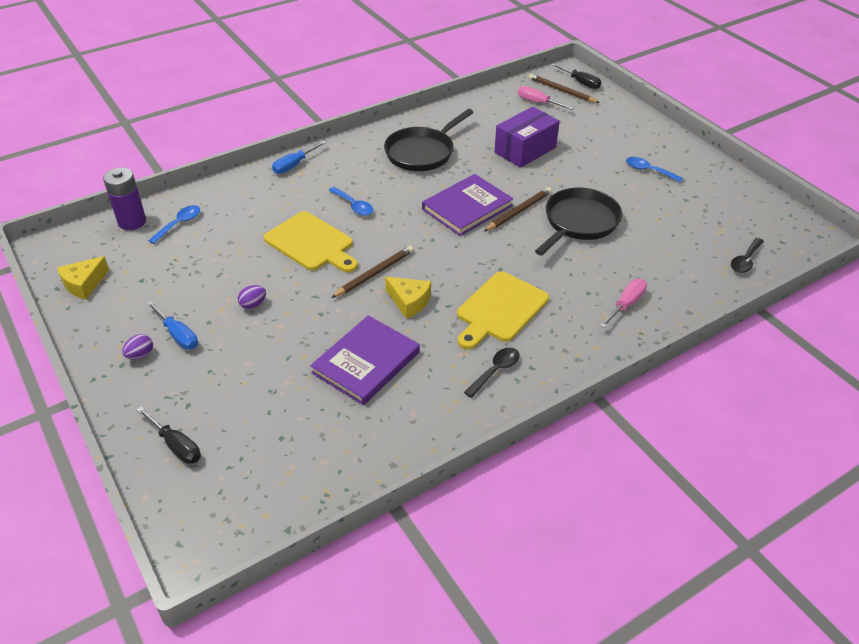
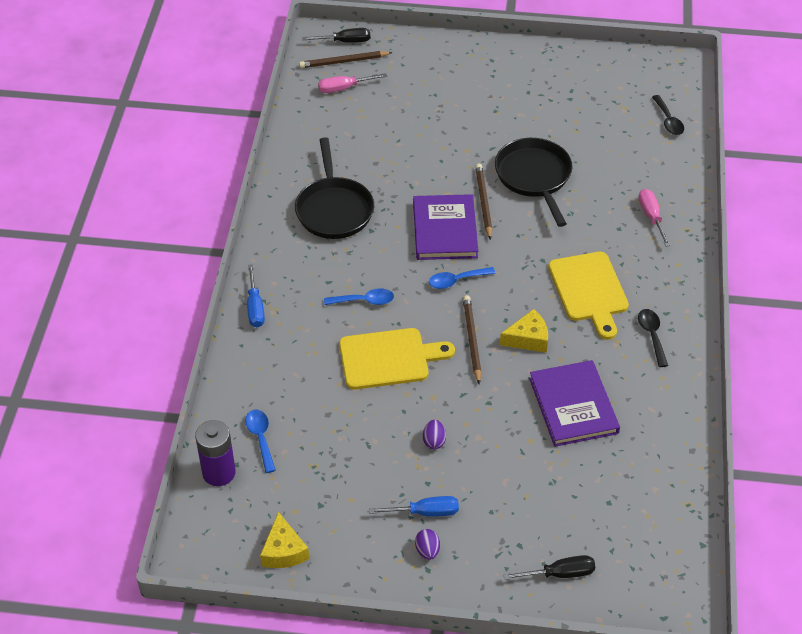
camera: 50 degrees left, 5 degrees up
(525, 150) = (404, 143): purple box -> none
(649, 171) = (513, 92): blue spoon -> blue spoon (456, 280)

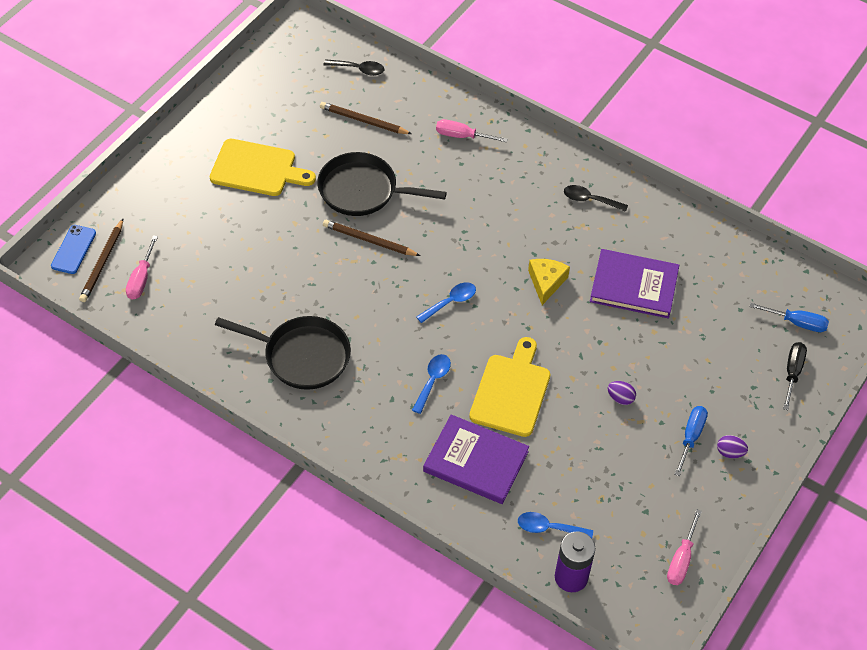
camera: 65 degrees left, 5 degrees up
(255, 307) = (388, 470): blue screwdriver -> blue screwdriver (796, 323)
(283, 551) = (681, 559): yellow cheese -> pink screwdriver
(345, 41) = (73, 249): black screwdriver -> blue phone
(445, 230) = (384, 283): purple book -> purple book (476, 461)
(456, 280) = (450, 302): blue spoon -> blue spoon turned 135 degrees counterclockwise
(472, 340) = (525, 322): brown pencil -> brown pencil (364, 121)
(589, 290) = (518, 216): yellow cutting board -> yellow cutting board (257, 169)

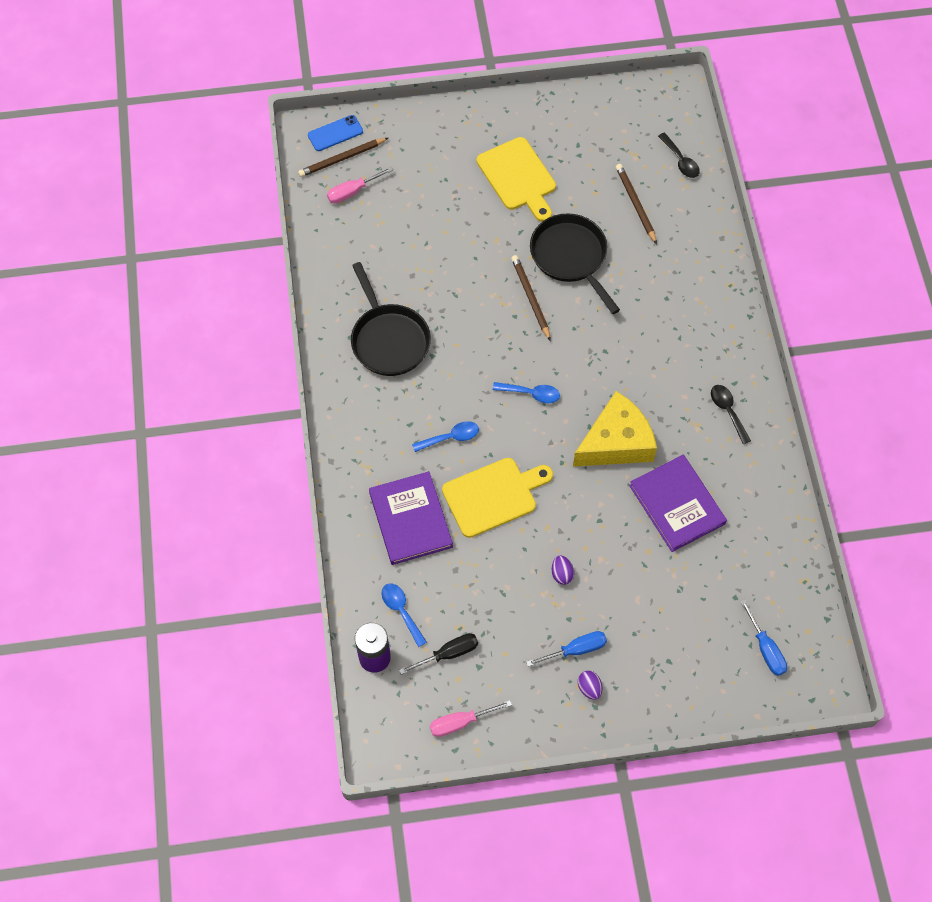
camera: 50 degrees right, 10 degrees up
(462, 136) = (693, 278): pink screwdriver -> none
(546, 282) = (616, 442): yellow cheese -> yellow cheese, size x1.78
(792, 373) = (711, 680): black screwdriver -> black screwdriver (448, 654)

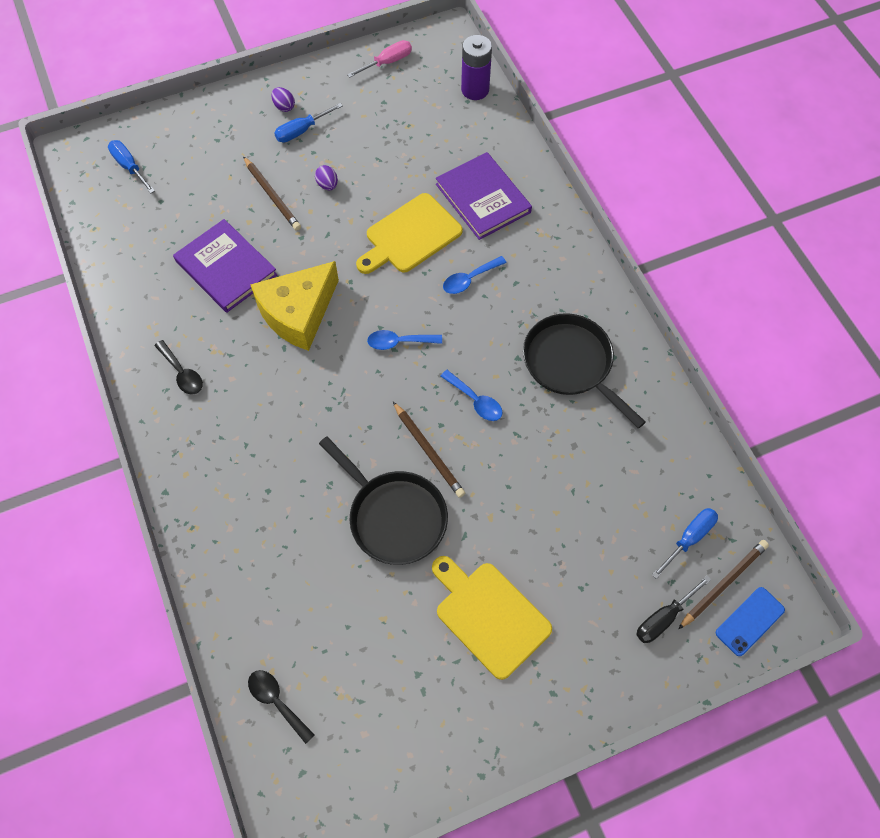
camera: 165 degrees right, 0 degrees up
(353, 191) = (689, 539): pink screwdriver -> blue screwdriver
(401, 611) = (464, 126): blue spoon -> blue spoon (475, 400)
(448, 654) = (413, 105): black screwdriver -> black screwdriver (664, 617)
(636, 204) = (327, 614): brown pencil -> brown pencil (272, 195)

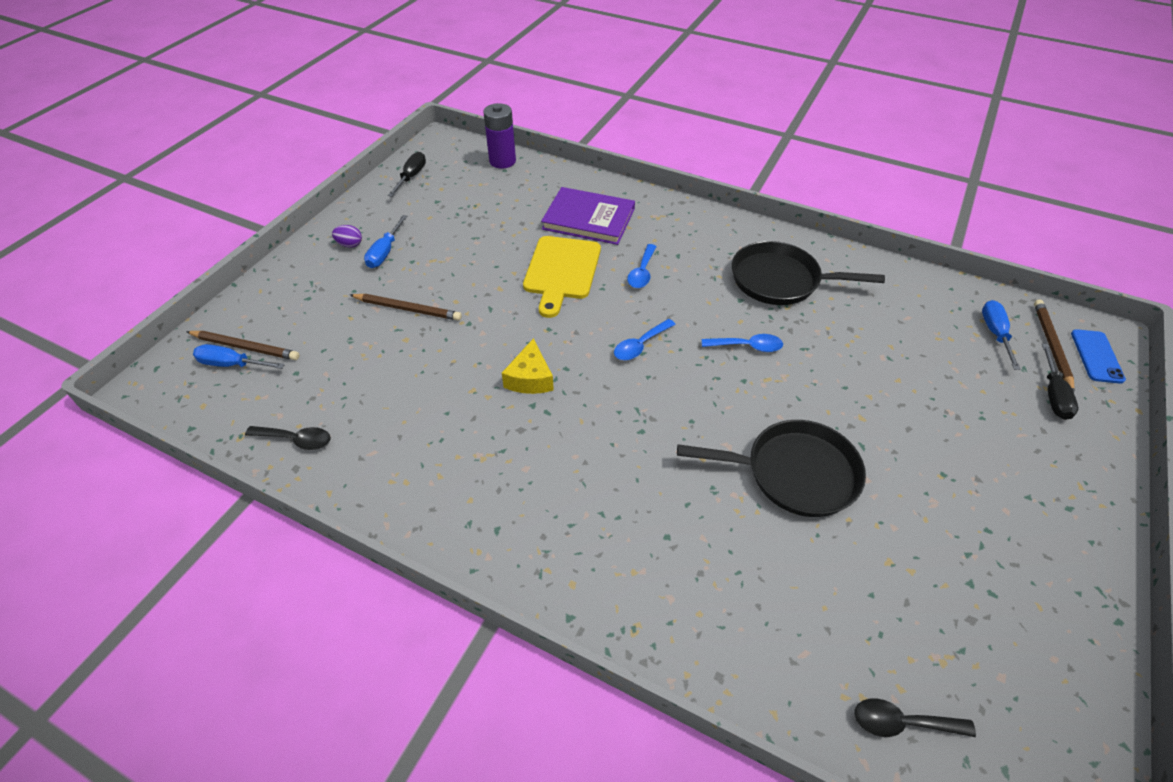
camera: 40 degrees left, 15 degrees down
(182, 373) = (470, 497): black spoon -> black spoon (296, 440)
(226, 268) = (422, 385): purple book -> none
(298, 313) = (530, 378): yellow cheese -> yellow cheese, size x0.56
(327, 185) = (451, 275): purple egg -> none
(387, 62) = (411, 177): pink screwdriver -> black screwdriver
(428, 451) = (758, 405): brown pencil -> brown pencil (245, 347)
(489, 615) = (955, 489): yellow cutting board -> none

